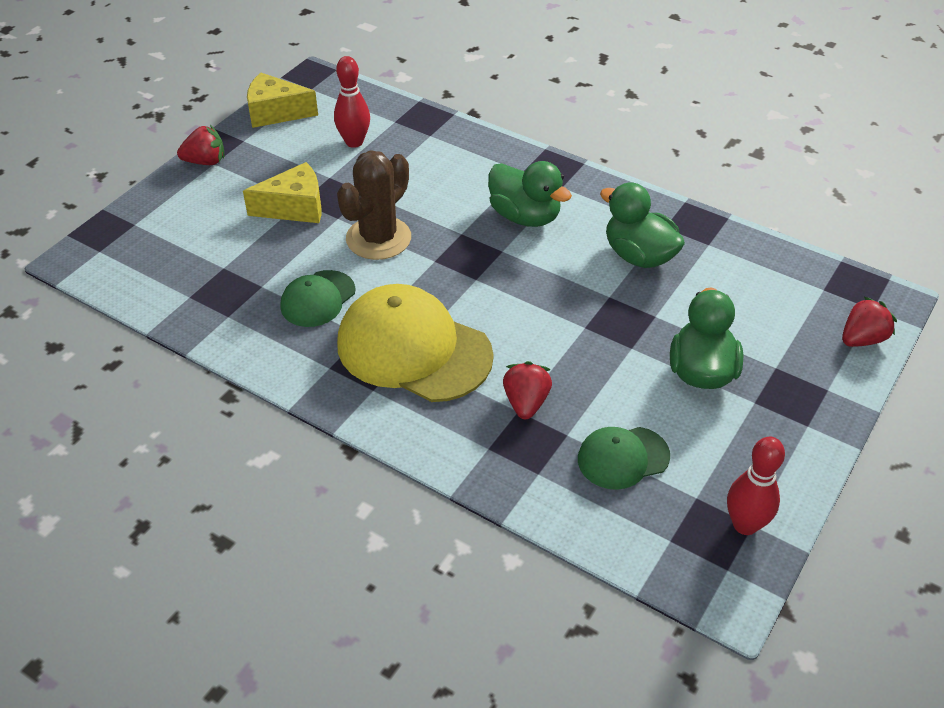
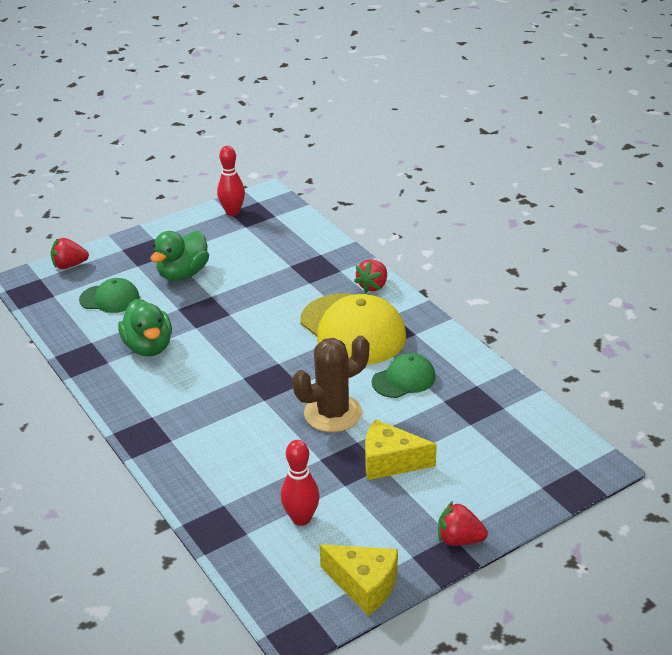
camera: 155 degrees left, 10 degrees down
(525, 216) = (204, 399): green duck -> none
(526, 403) = (301, 285): red strawberry -> red strawberry (373, 286)
(623, 458) = (268, 249): green cap -> green cap (110, 299)

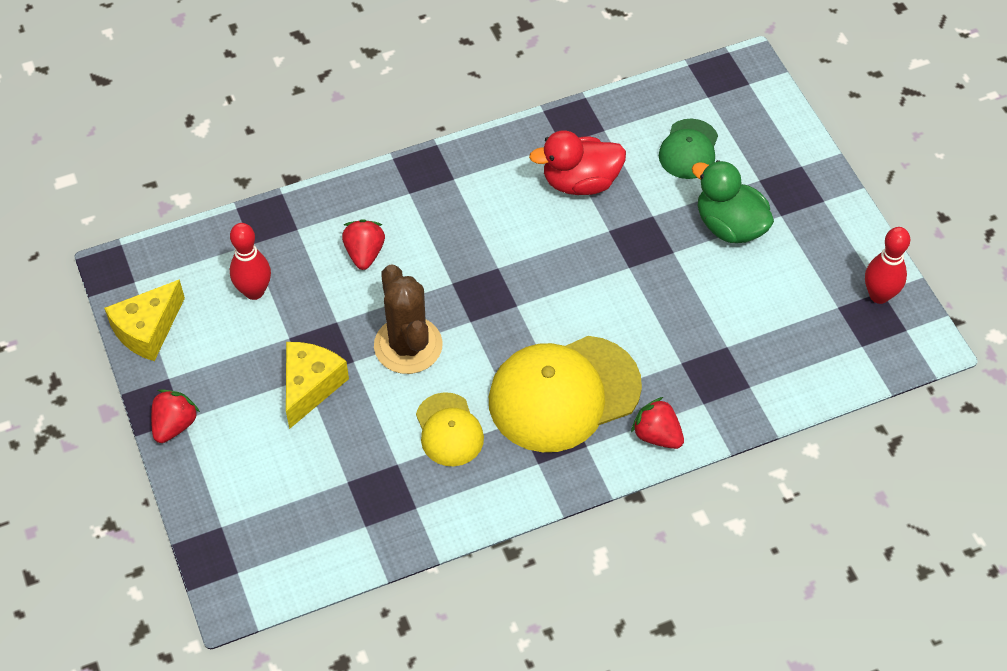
camera: 100 degrees right, 20 degrees up
(69, 265) = (772, 112): red strawberry -> red strawberry (364, 253)
(148, 347) = (580, 182): green duck -> red duck
(404, 379) = (449, 430): green cap -> yellow cap

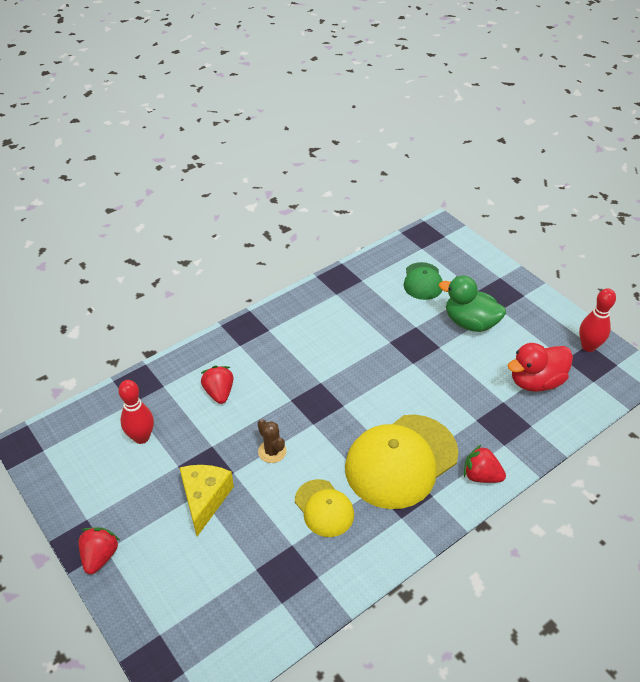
camera: 15 degrees left, 10 degrees down
(148, 330) = (62, 485): yellow cheese -> none
(408, 345) = (272, 451): brown cactus -> brown cactus, size x0.53
(580, 182) = (358, 315): red duck -> red duck (535, 381)

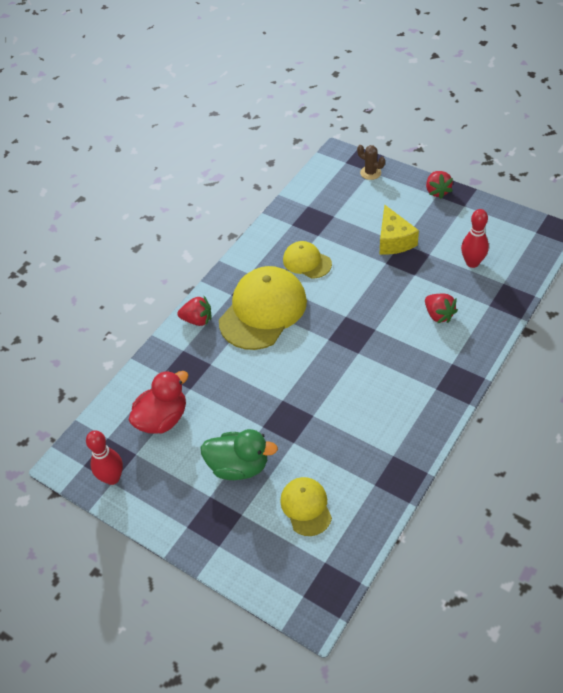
camera: 165 degrees right, 5 degrees up
(272, 451) = (366, 285): brown cactus -> brown cactus (370, 173)
(423, 281) = (306, 507): green cap -> yellow cap

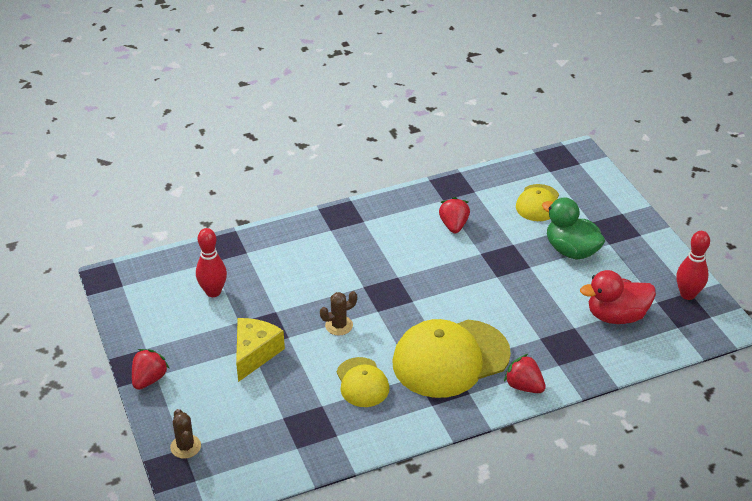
camera: 150 degrees left, 10 degrees down
(361, 289) = (339, 325): none -> brown cactus
(438, 315) = (297, 268): red strawberry -> red strawberry (453, 225)

